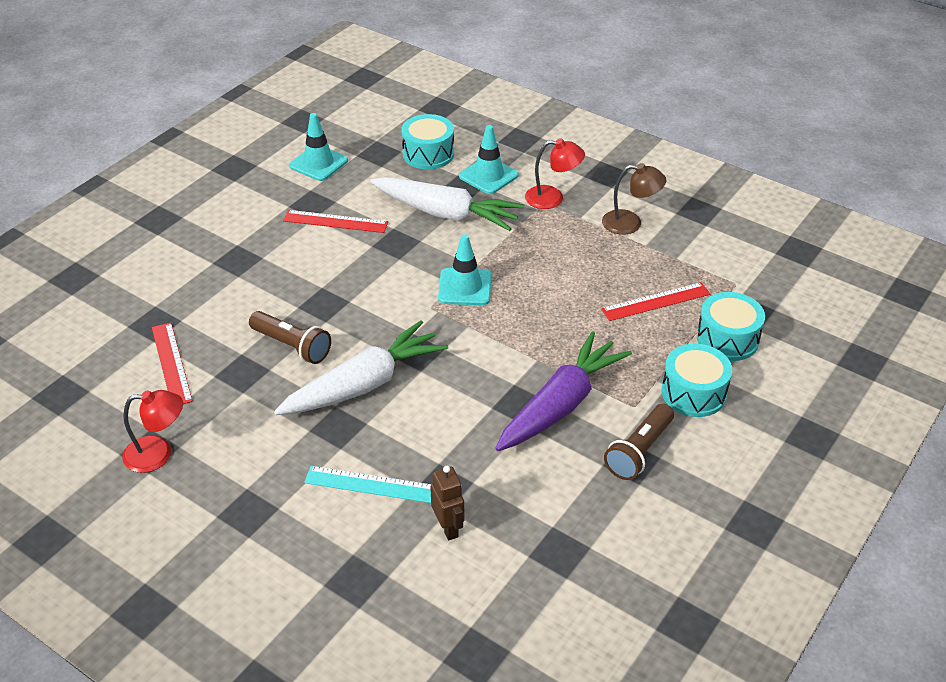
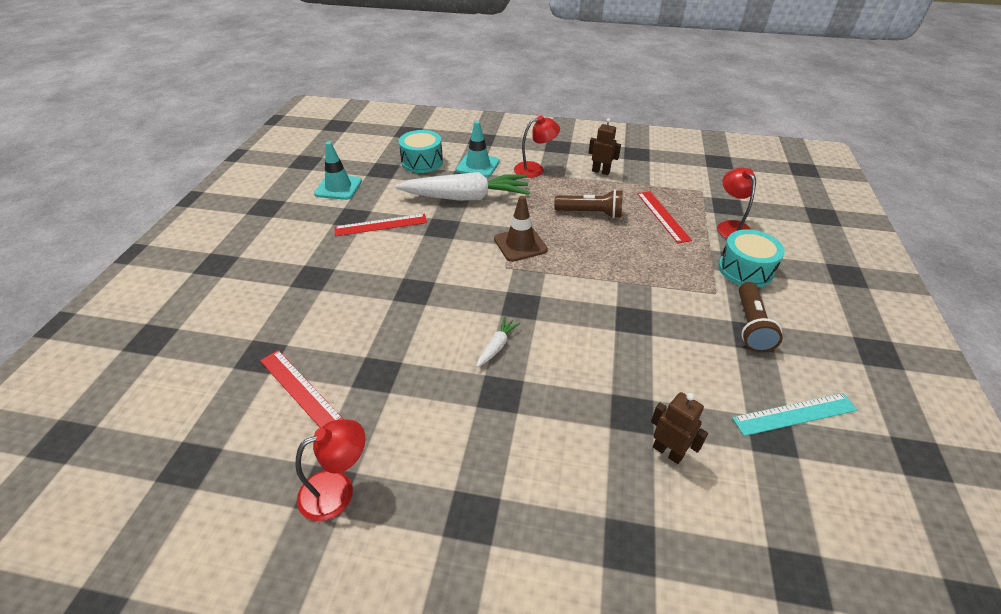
camera: 25 degrees left, 0 degrees up
(292, 346) = (409, 334): brown flashlight -> brown flashlight (590, 213)
(365, 384) = (497, 346): white carrot -> white carrot, size x0.40
(370, 485) = (569, 437): turquoise ruler -> turquoise ruler (795, 414)
(465, 287) = (520, 244): turquoise traffic cone -> brown traffic cone
(561, 404) = (664, 309): purple carrot -> none
(630, 223) = (600, 171): brown lamp -> brown robot
(656, 302) = (663, 216): red ruler -> red ruler turned 60 degrees counterclockwise
(727, 339) = (731, 227): turquoise drum -> red lamp

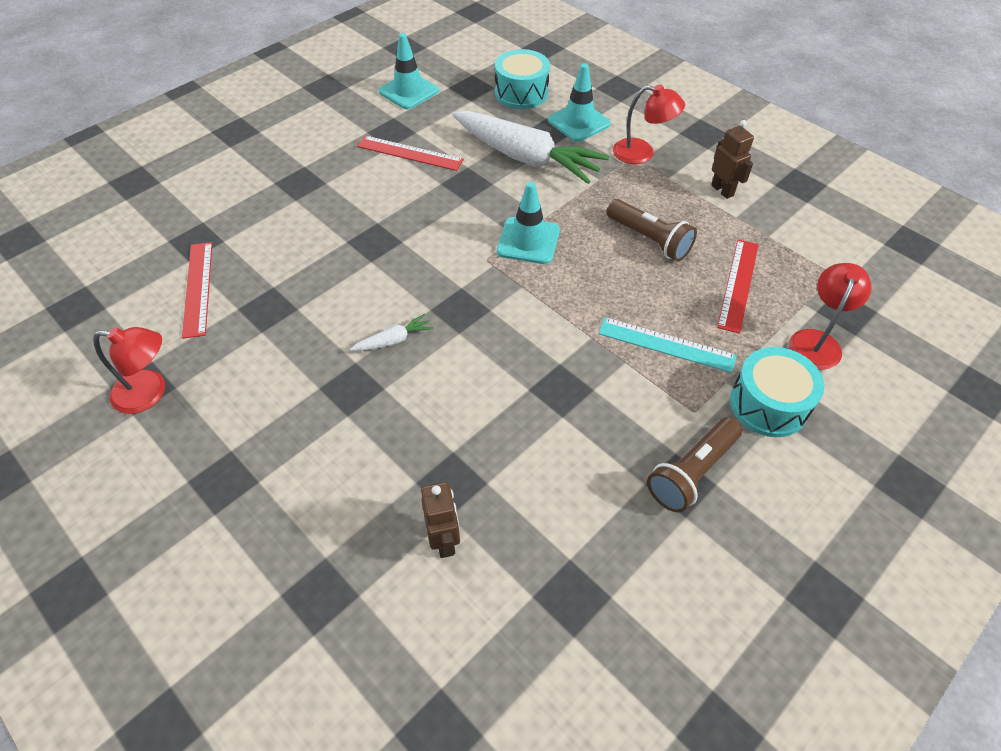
camera: 35 degrees right, 10 degrees up
(520, 244) = (528, 241): brown traffic cone -> turquoise traffic cone
(795, 414) = (624, 594): turquoise ruler -> turquoise ruler (666, 345)

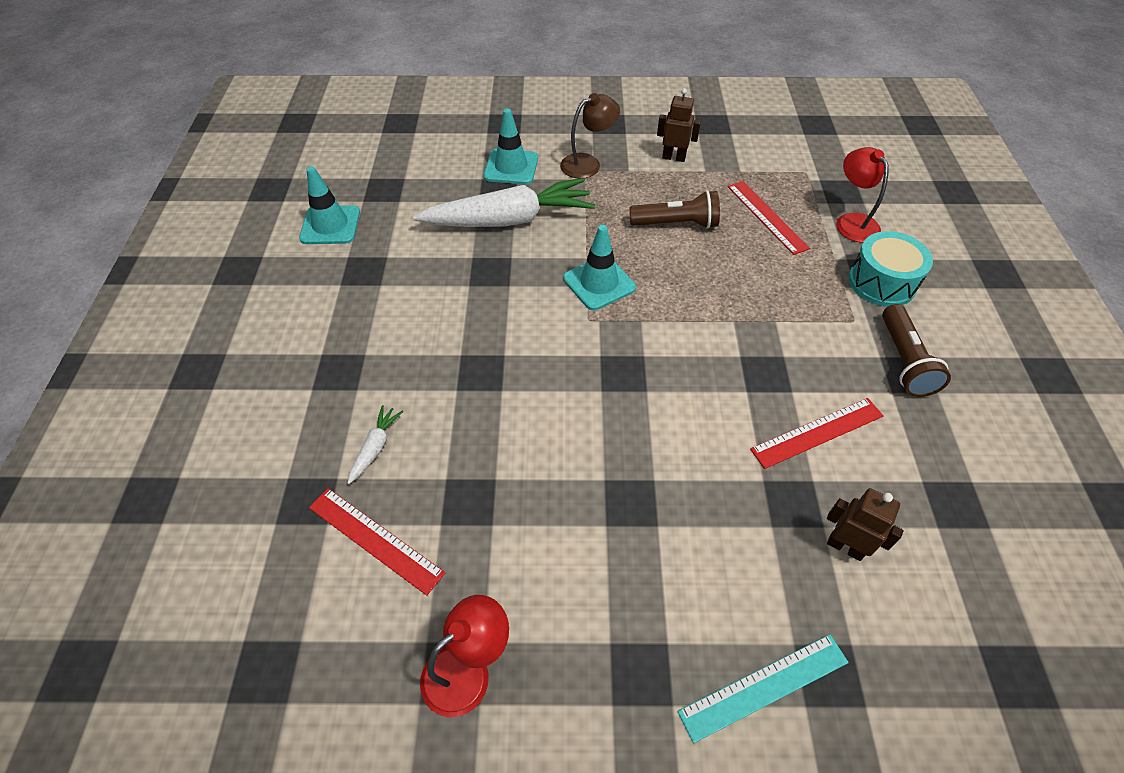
camera: 45 degrees left, 0 degrees up
(394, 340) = (609, 437): white carrot -> white carrot (375, 447)
(409, 153) = (407, 278): red ruler -> red ruler (817, 432)
(521, 93) = (434, 170): turquoise drum -> none
(642, 153) = (588, 163): red lamp -> brown lamp
(666, 345) = (782, 289): turquoise ruler -> turquoise ruler (764, 687)

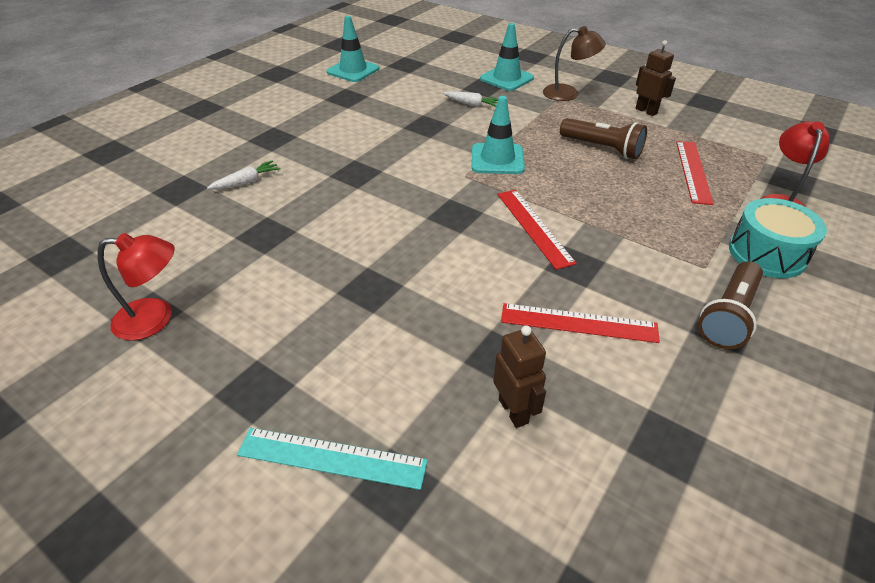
camera: 35 degrees right, 10 degrees down
(375, 540) = (190, 225): red ruler -> red ruler (533, 227)
(509, 220) = (472, 104): white carrot -> white carrot, size x0.40

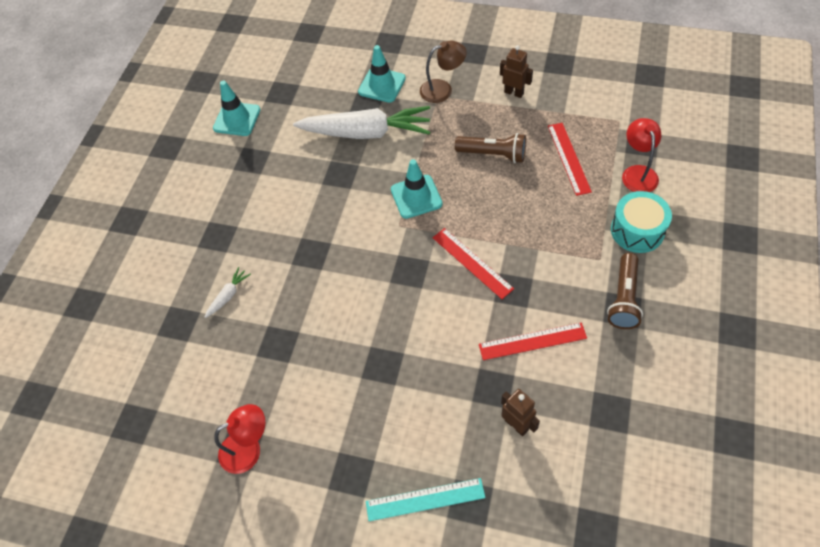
camera: 15 degrees left, 15 degrees up
(472, 104) = (367, 132): white carrot -> white carrot, size x2.48

